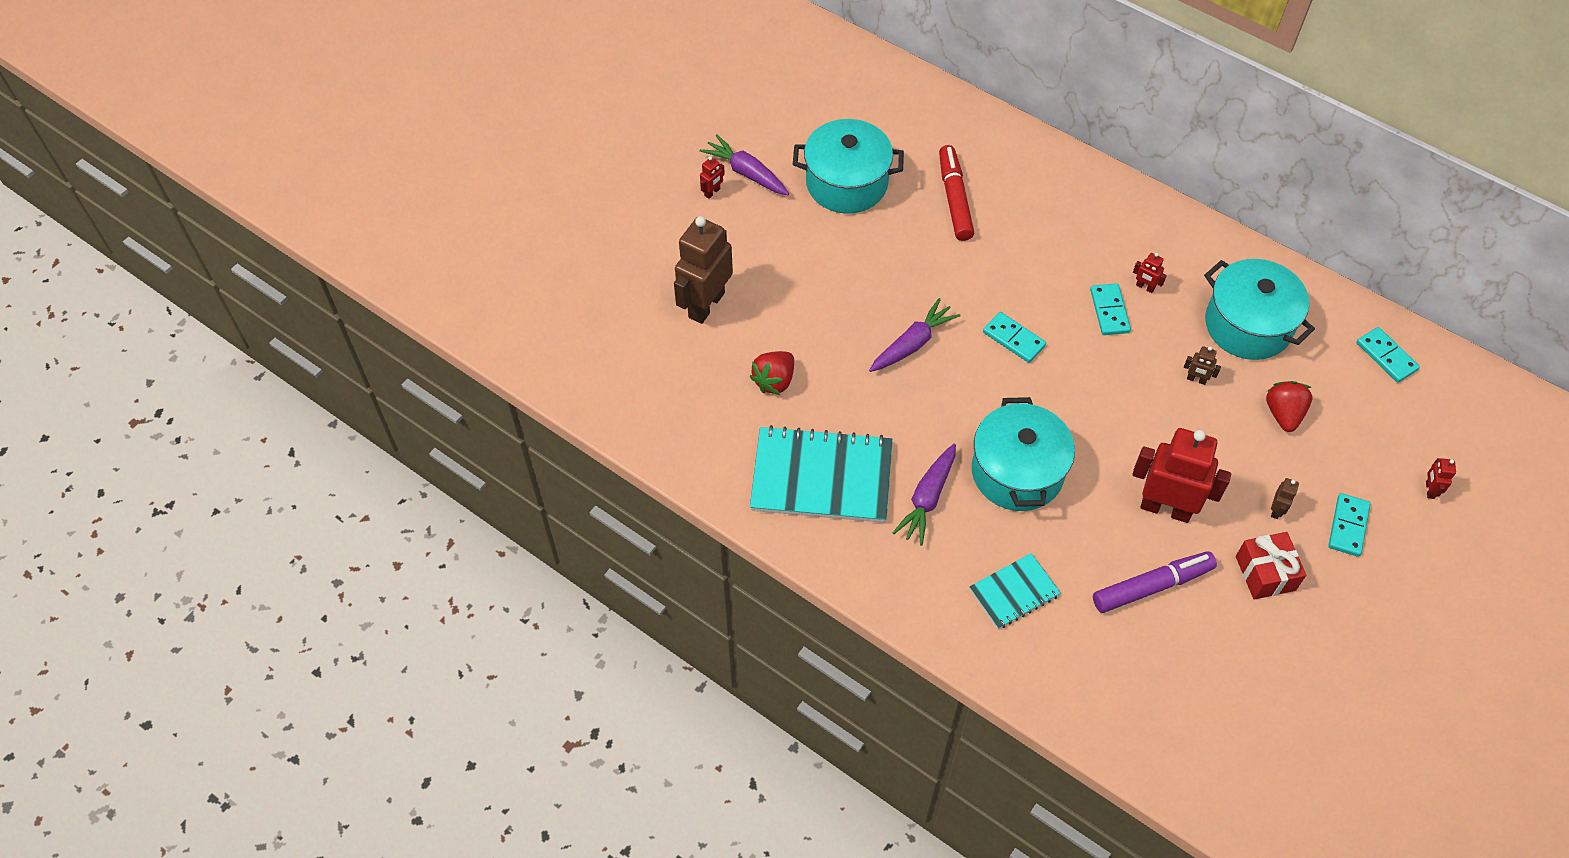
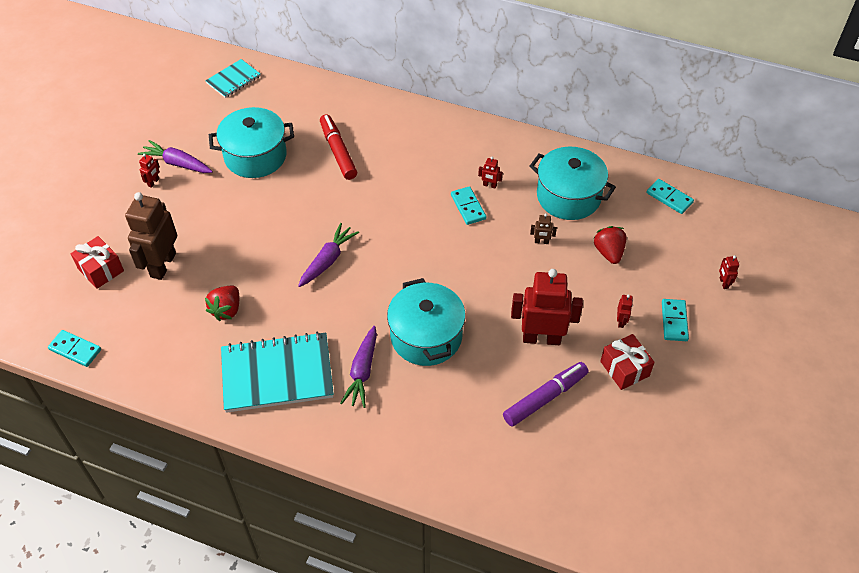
camera: 15 degrees left, 5 degrees down
(630, 294) = (100, 270): none -> red gift
(1013, 339) = (402, 241): turquoise domino -> turquoise domino (75, 350)
(1014, 592) = (443, 427): turquoise notebook -> turquoise notebook (233, 80)
(1276, 510) = (621, 321): brown robot -> red robot

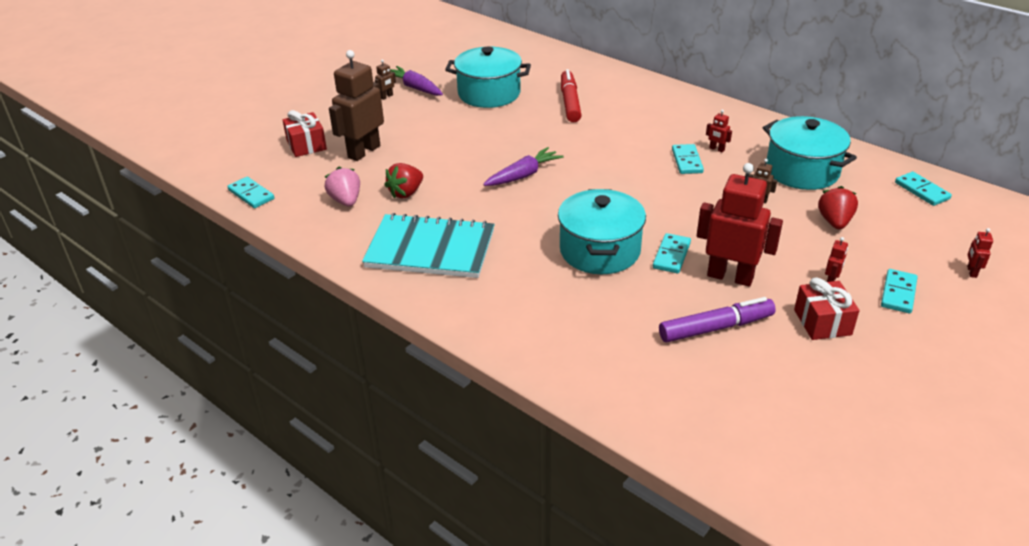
camera: 20 degrees right, 15 degrees down
(153, 182) = (386, 96): red robot -> brown robot
(173, 334) = (346, 201): none -> pink strawberry
(233, 80) = (494, 43): turquoise notebook -> none
(362, 372) = (519, 265): purple carrot -> none
(487, 326) = (671, 255): none -> turquoise domino

